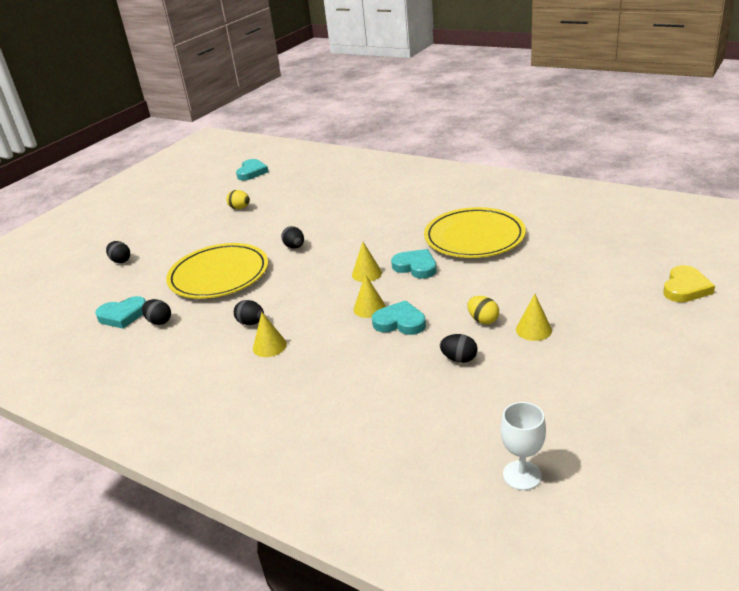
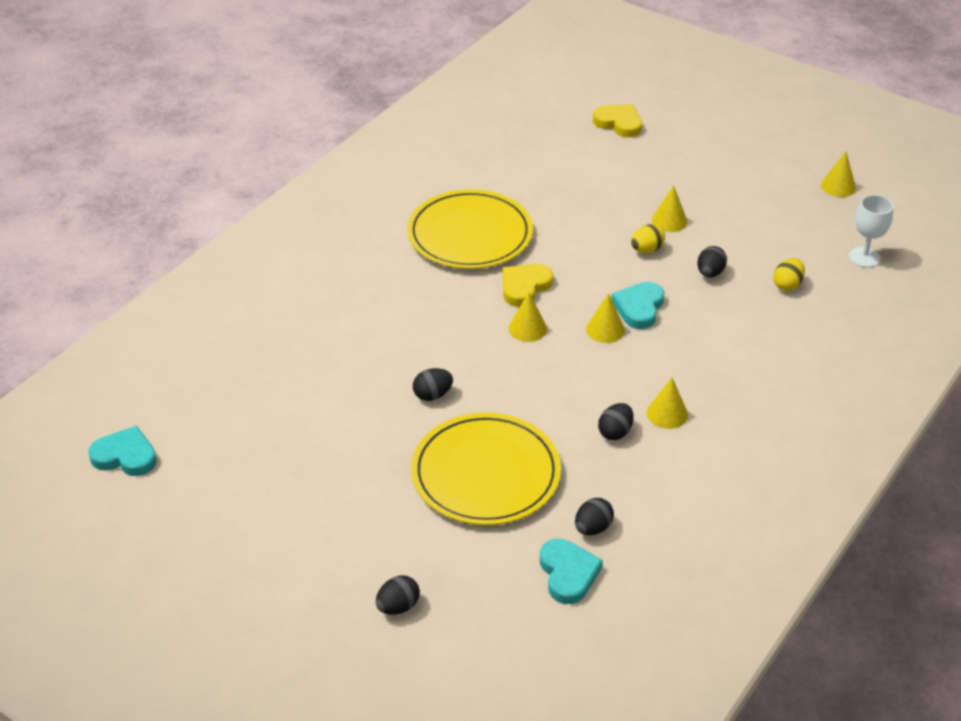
camera: 90 degrees left, 10 degrees up
(240, 208) = (271, 464): yellow egg -> yellow egg (787, 285)
(416, 267) = (524, 287): turquoise heart -> yellow heart
(662, 453) = (838, 186): none -> yellow cone

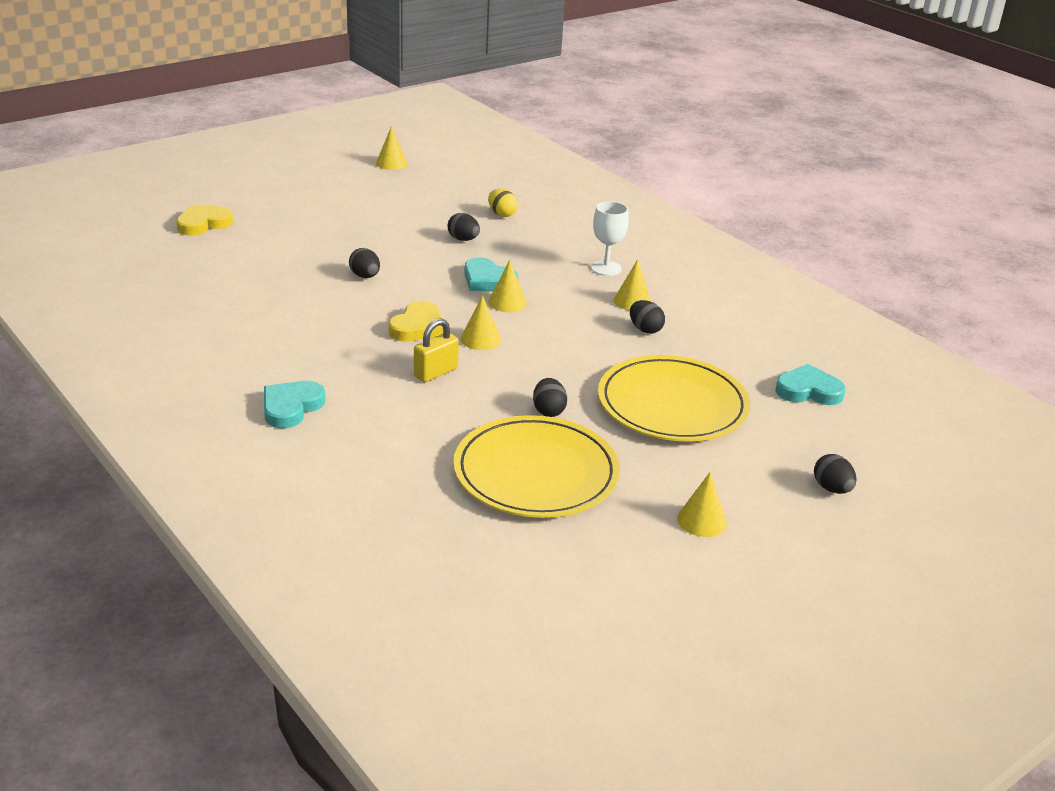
camera: 75 degrees left, 10 degrees down
(125, 456) = (545, 652): turquoise heart -> turquoise heart (291, 407)
(457, 316) = (436, 372): none -> yellow padlock
(470, 234) = (309, 338): yellow plate -> yellow plate (536, 473)
(524, 287) = (417, 327): yellow heart -> yellow heart turned 120 degrees counterclockwise
(593, 528) = (758, 367): black egg -> black egg (365, 276)
(646, 250) = (409, 258): yellow egg -> none
(669, 221) = (376, 238): yellow cone -> yellow cone (701, 520)
(864, 257) = (489, 179): white goblet -> white goblet (606, 268)

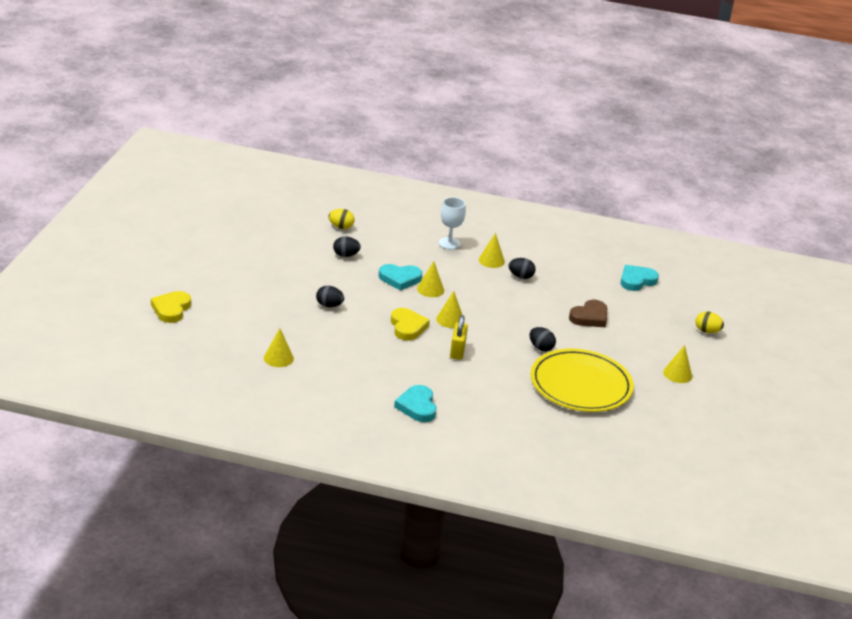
camera: 40 degrees left, 0 degrees up
(391, 163) = (216, 212): yellow cone -> yellow cone (278, 358)
(672, 404) = (589, 317): yellow plate -> brown heart
(831, 489) = (707, 331): black egg -> yellow egg

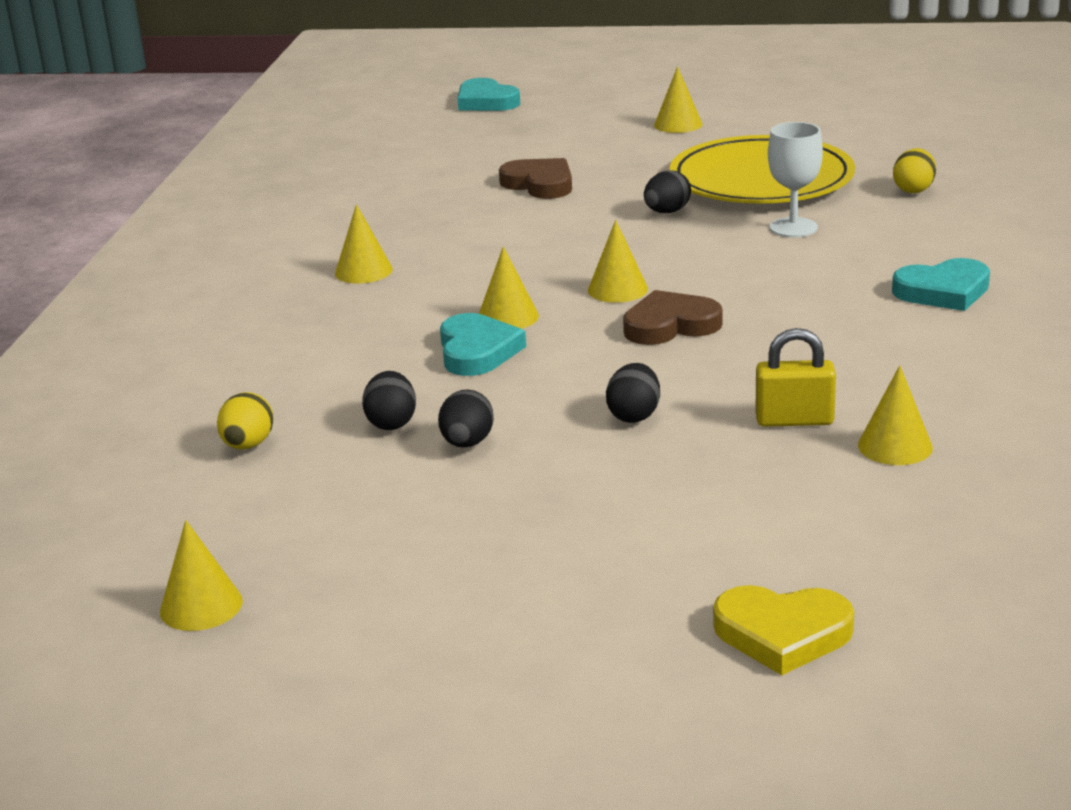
camera: 90 degrees left, 5 degrees down
(241, 215) = (201, 606): none -> yellow cone
(407, 327) = (670, 325): yellow heart -> brown heart
(449, 243) = (301, 315): white goblet -> white goblet (793, 228)
(457, 351) = (727, 274): yellow padlock -> yellow padlock (794, 420)
(520, 276) = (418, 242): black egg -> black egg (467, 443)
(636, 280) = (395, 159): turquoise heart -> turquoise heart (486, 101)
(707, 331) = (538, 112): yellow egg -> yellow egg (913, 190)

